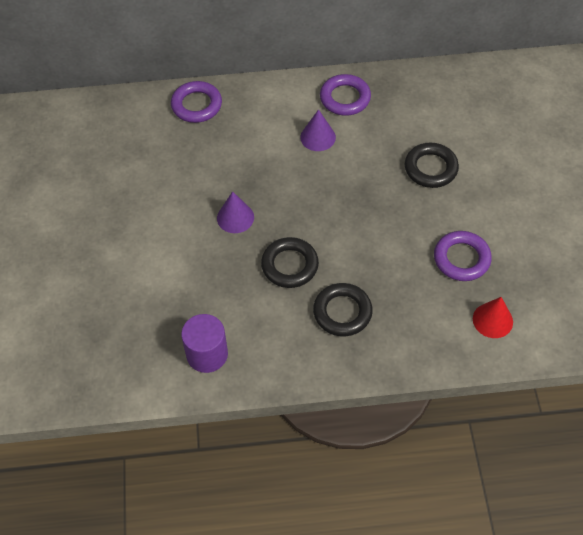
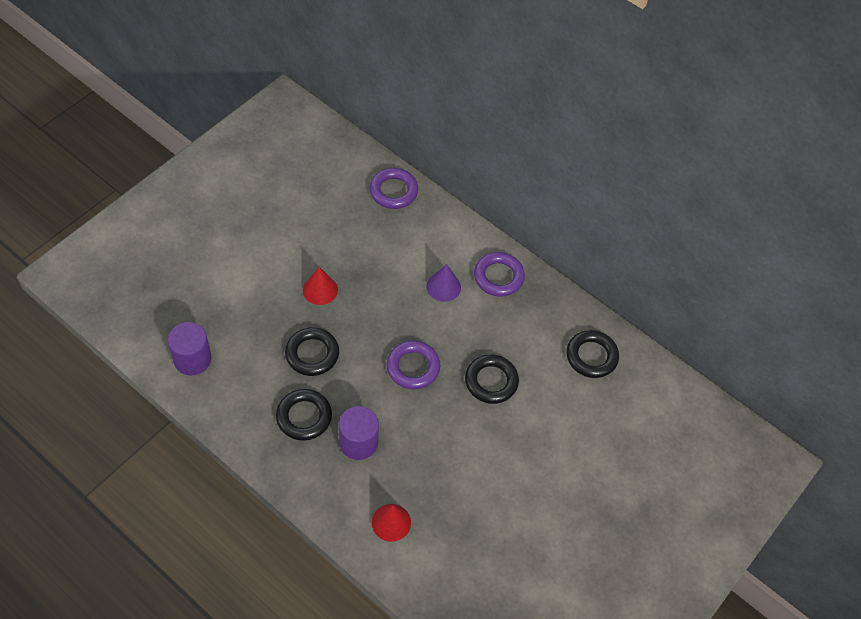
camera: 40 degrees right, 0 degrees up
(235, 217) = (320, 290): purple cone -> red cone
(401, 291) = (358, 442): none -> purple cylinder
(461, 259) = (427, 462): purple ring -> purple ring (413, 367)
(469, 95) = (591, 356): none -> black ring

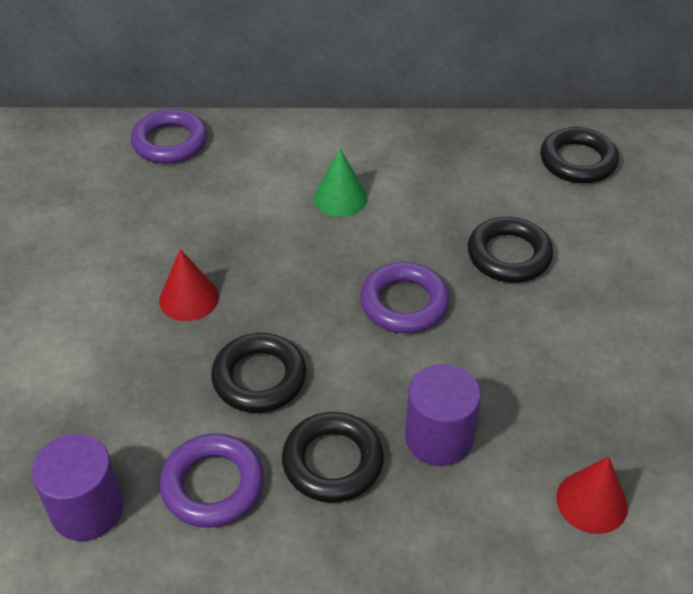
camera: 35 degrees left, 10 degrees down
(443, 286) = (340, 198): purple cone -> green cone
(498, 277) = (390, 151): purple ring -> purple ring (213, 485)

